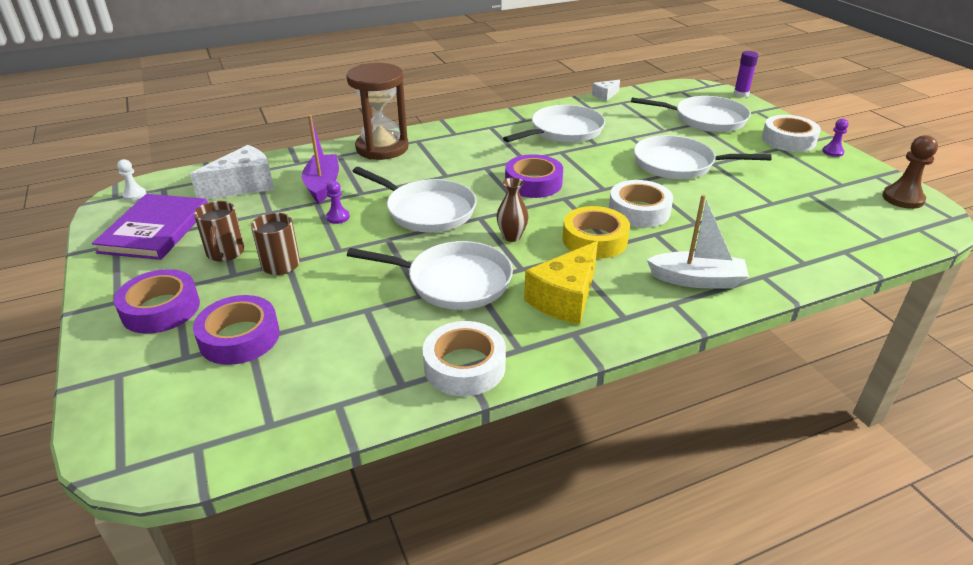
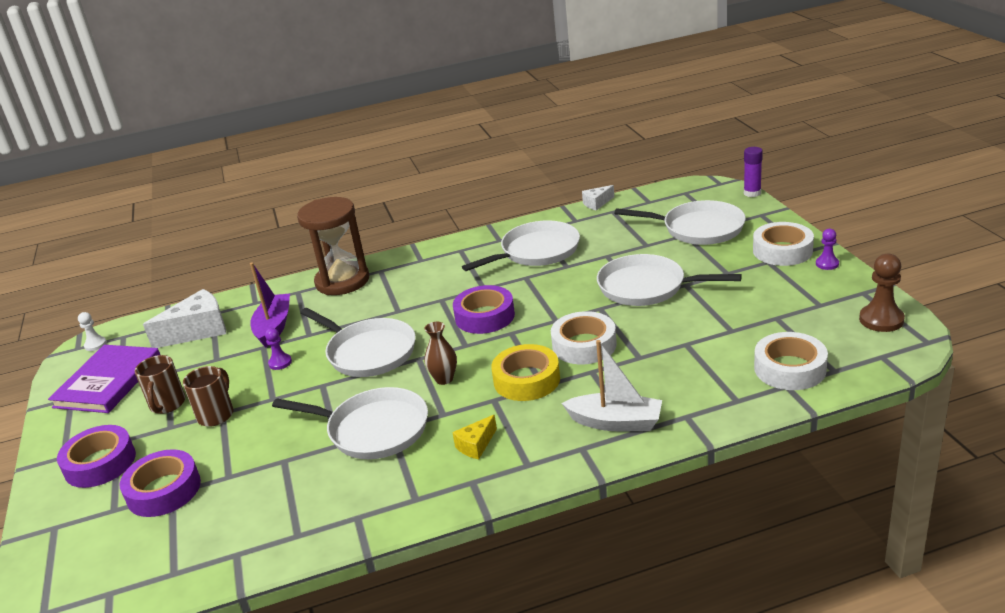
camera: 10 degrees right, 5 degrees down
(464, 366) = (359, 516): white tape -> white tape (789, 369)
(565, 298) = (476, 445): yellow cheese -> yellow cheese, size x0.52

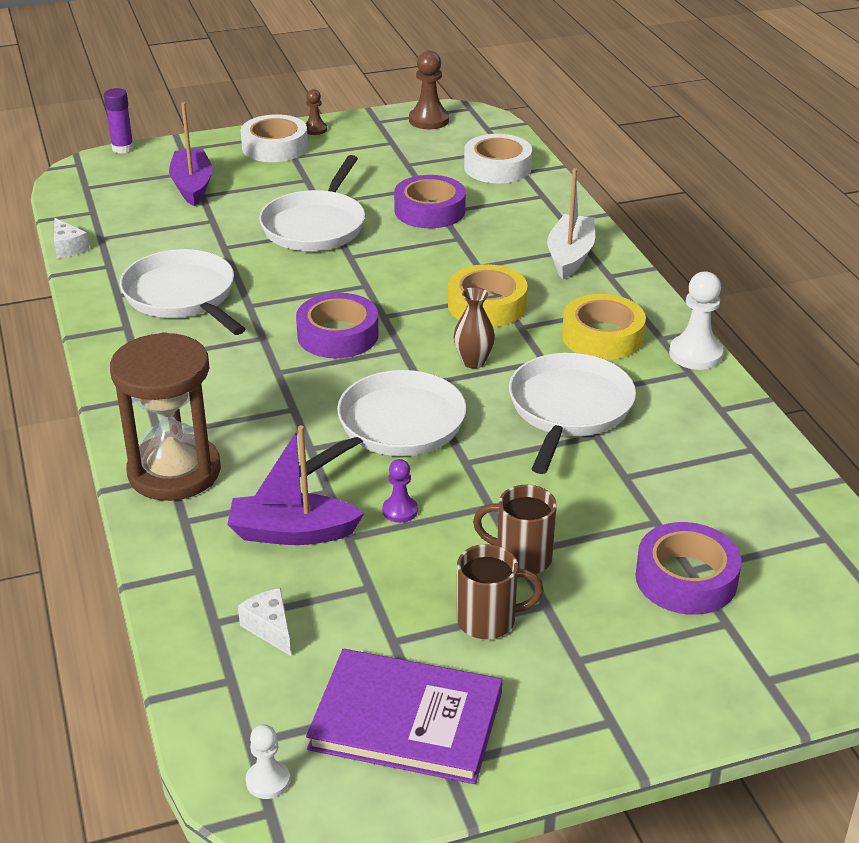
camera: 95 degrees left, 5 degrees up
(100, 463) = (629, 666): purple tape -> purple tape (429, 210)
(198, 331) = (270, 628): white cheese -> white cheese, size x0.52
(442, 503) = (695, 354): none -> white pawn
(476, 445) = (602, 336): yellow cheese -> yellow tape
(584, 345) = (426, 268): white tape -> none
(699, 229) = (192, 186): white pan -> purple boat
(827, 264) = (315, 129): purple pawn -> brown pawn

